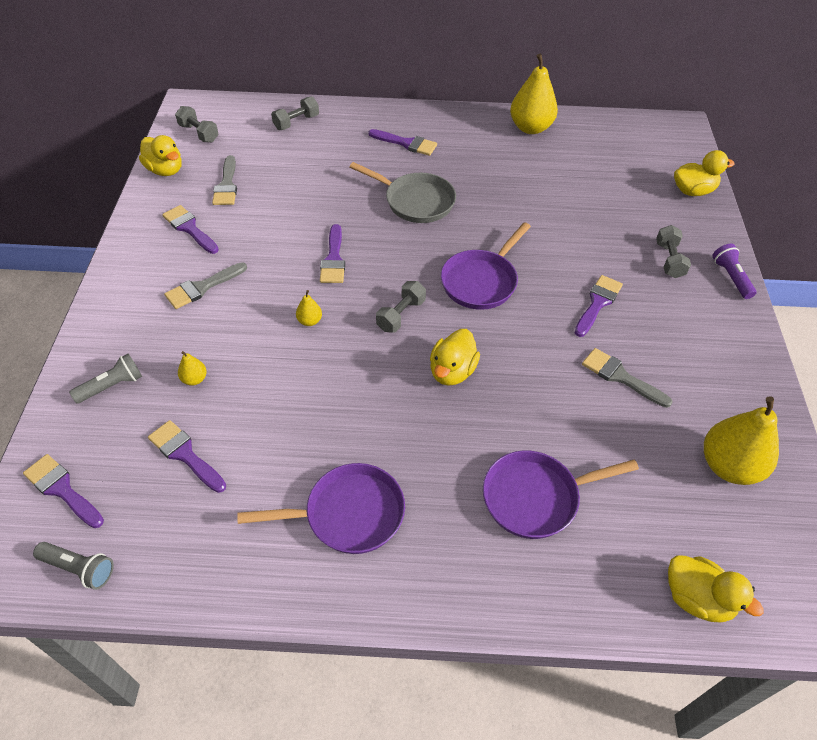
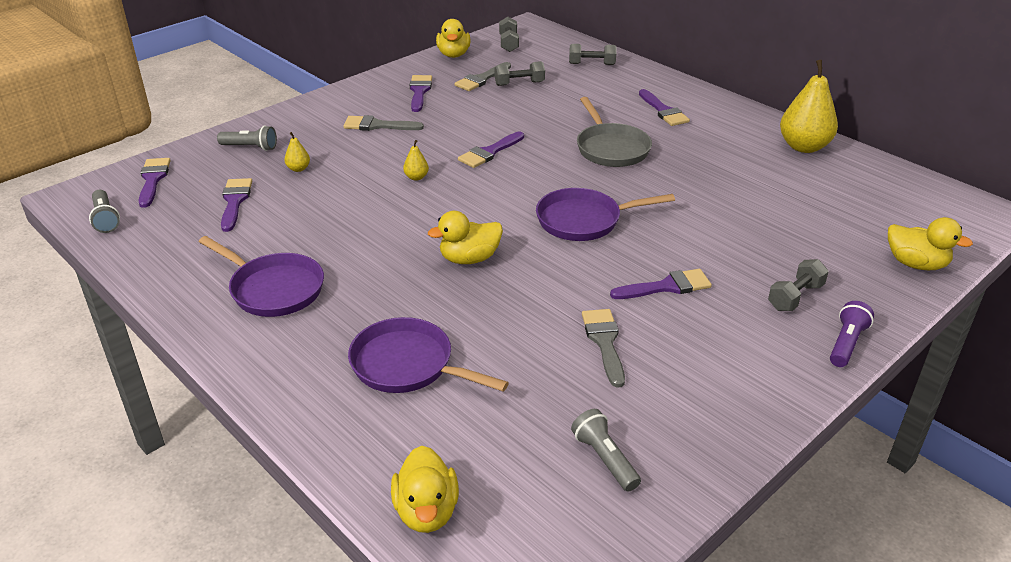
camera: 45 degrees right, 15 degrees down
(401, 315) = (486, 207): grey dumbbell -> grey dumbbell (519, 83)
(729, 466) = (604, 459): yellow pear -> grey flashlight

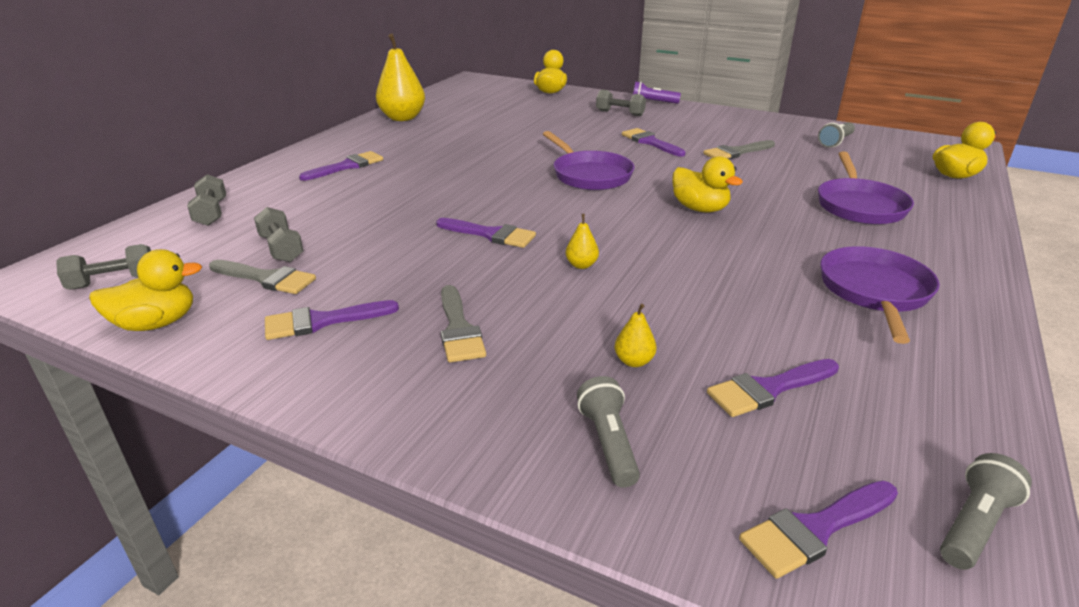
camera: 110 degrees left, 5 degrees down
(611, 148) = (445, 179): grey pan -> none

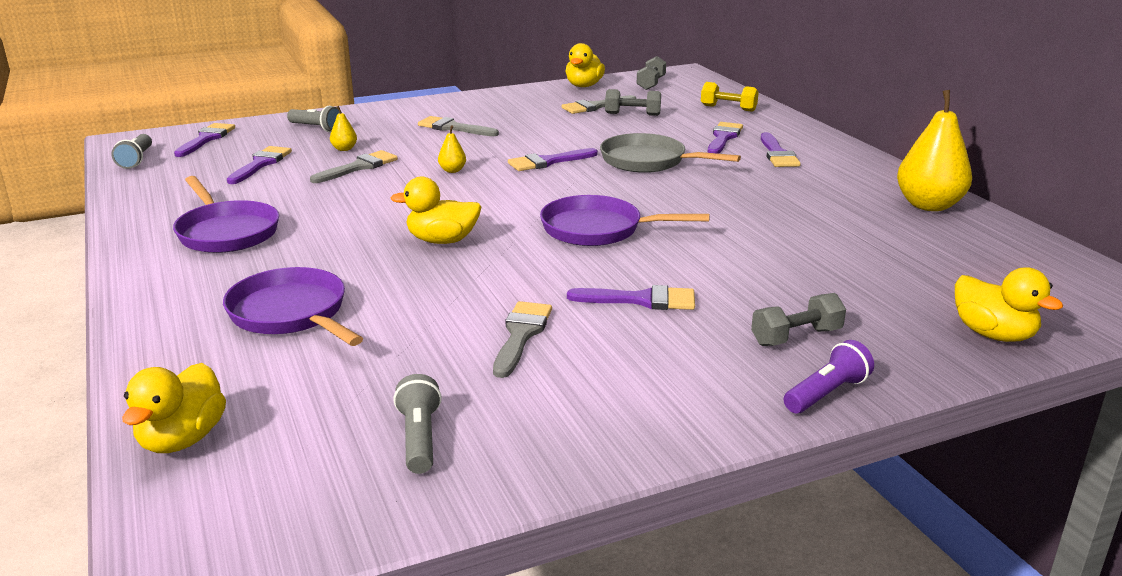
camera: 130 degrees right, 5 degrees down
(211, 213) = (728, 108): grey dumbbell -> yellow dumbbell
(322, 321) = (521, 108): purple brush -> purple brush (723, 138)
(428, 199) = (648, 161): none -> grey pan
(659, 317) = (359, 167): none -> grey brush

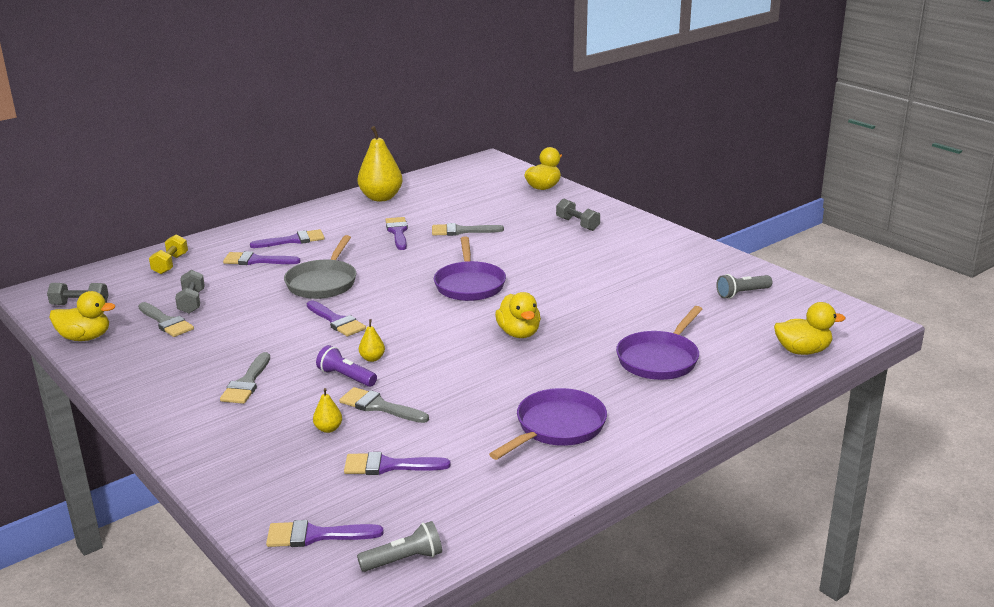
camera: 105 degrees left, 0 degrees up
(316, 128) = (260, 467): grey flashlight -> none
(521, 335) = (628, 286): grey brush -> grey brush (461, 231)
(641, 300) = (563, 261): purple brush -> purple brush (398, 232)
(827, 393) = (625, 217): purple flashlight -> purple flashlight (346, 377)

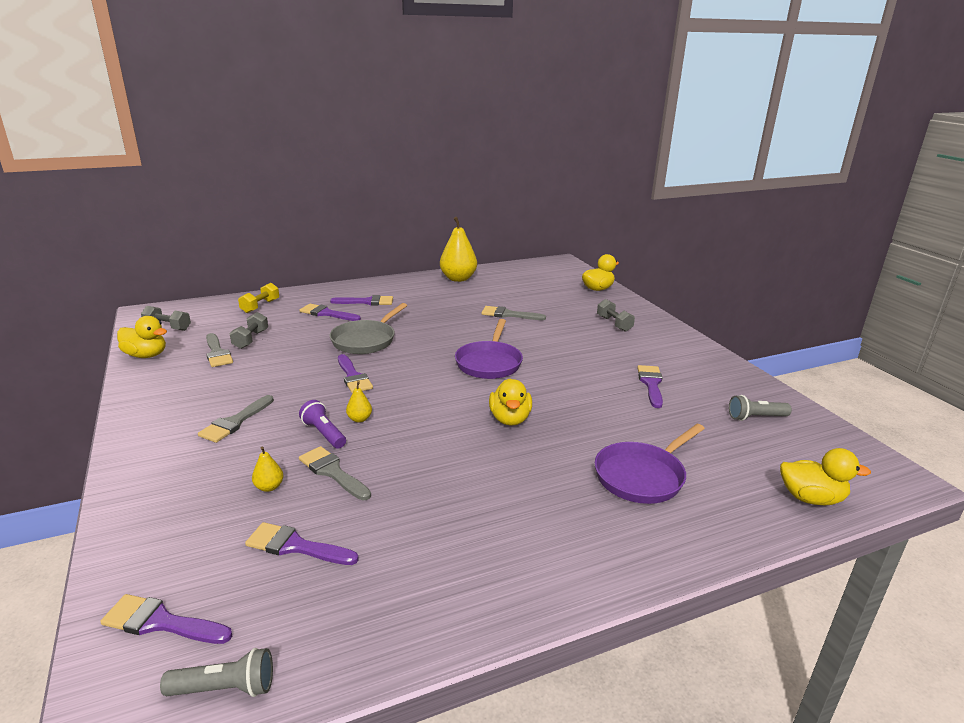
camera: 15 degrees right, 0 degrees up
(398, 232) = (454, 308): purple brush -> purple brush (651, 384)
(557, 427) = (495, 538): purple pan -> none

